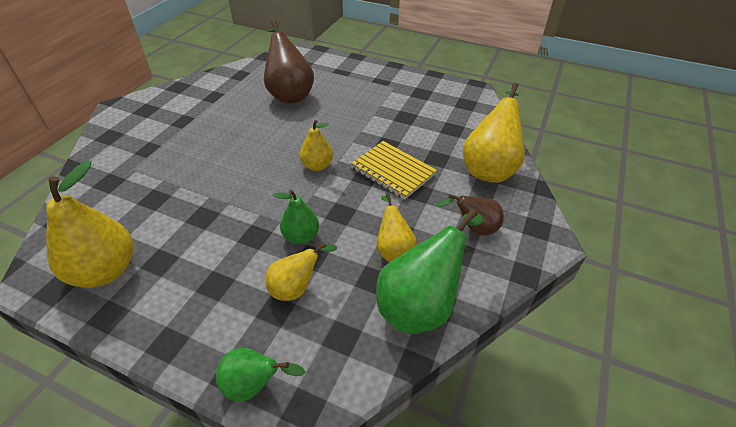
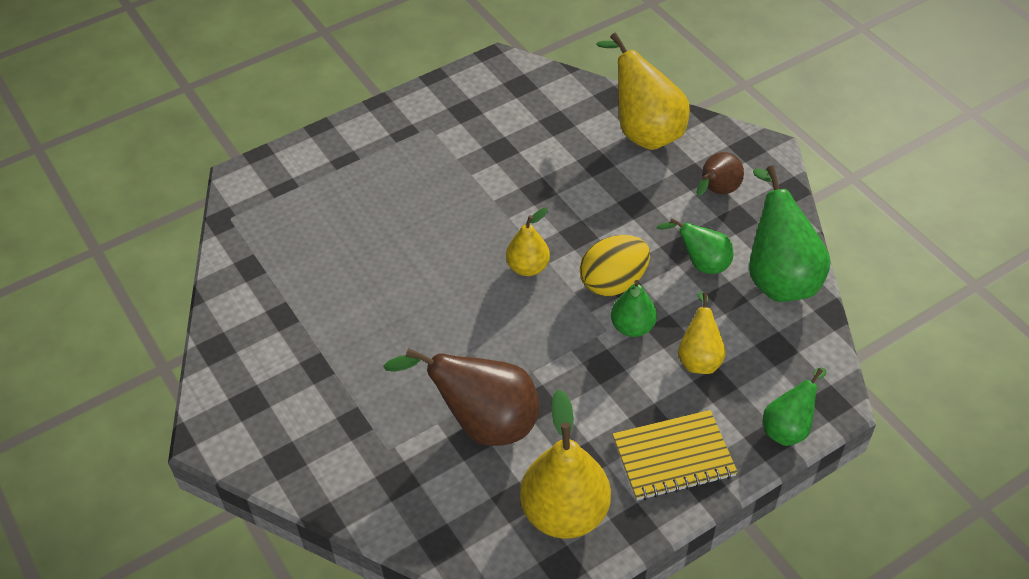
camera: 55 degrees left, 5 degrees up
(289, 94) = (352, 233): brown pear -> brown pear (483, 423)
(335, 210) = (613, 282): none -> yellow egg
(393, 171) = (588, 208): yellow notebook -> yellow notebook (673, 457)
(393, 250) = (701, 263): yellow pear -> green pear

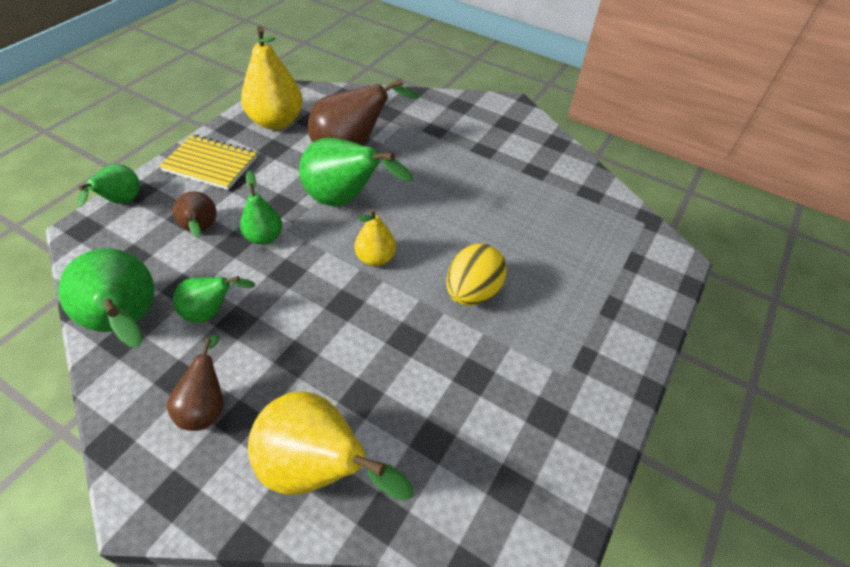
camera: 150 degrees right, 0 degrees up
(527, 346) = (345, 200): none -> green pear
(613, 282) = (293, 268): yellow egg -> yellow egg (472, 292)
(673, 457) = (210, 164): yellow notebook -> yellow notebook turned 60 degrees clockwise
(699, 358) = (200, 230): yellow pear -> brown pear

